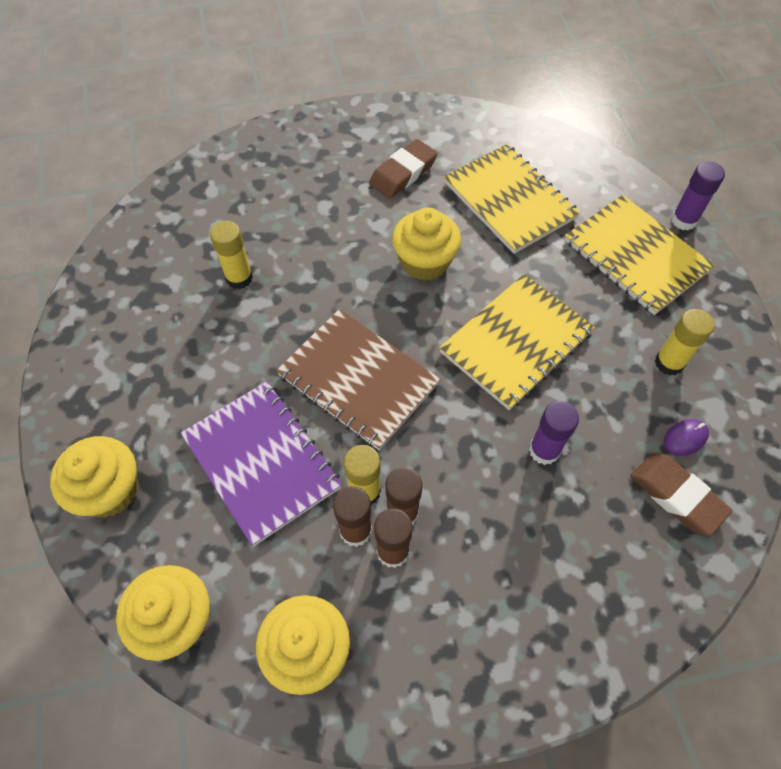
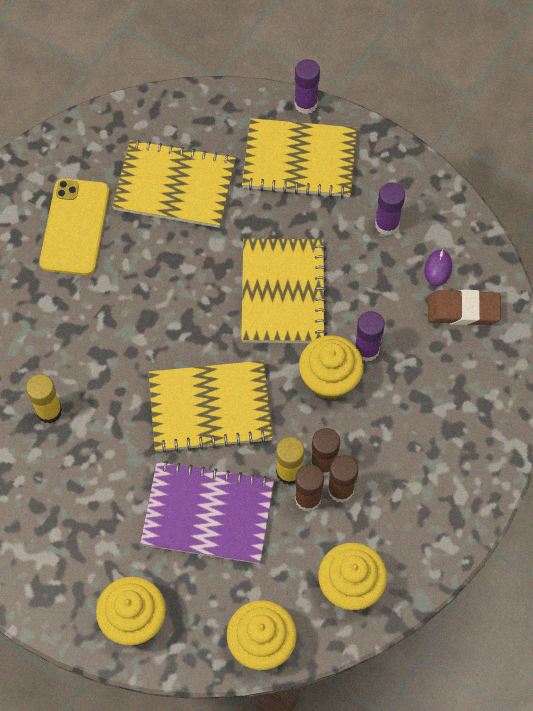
camera: 45 degrees left, 5 degrees up
(358, 379) = (210, 408): brown notebook -> yellow notebook
(403, 173) = (75, 227): brown eraser -> yellow phone
(425, 262) = (165, 286): yellow cupcake -> yellow cupcake (329, 379)
(669, 363) = (387, 224): yellow glue stick -> purple glue stick

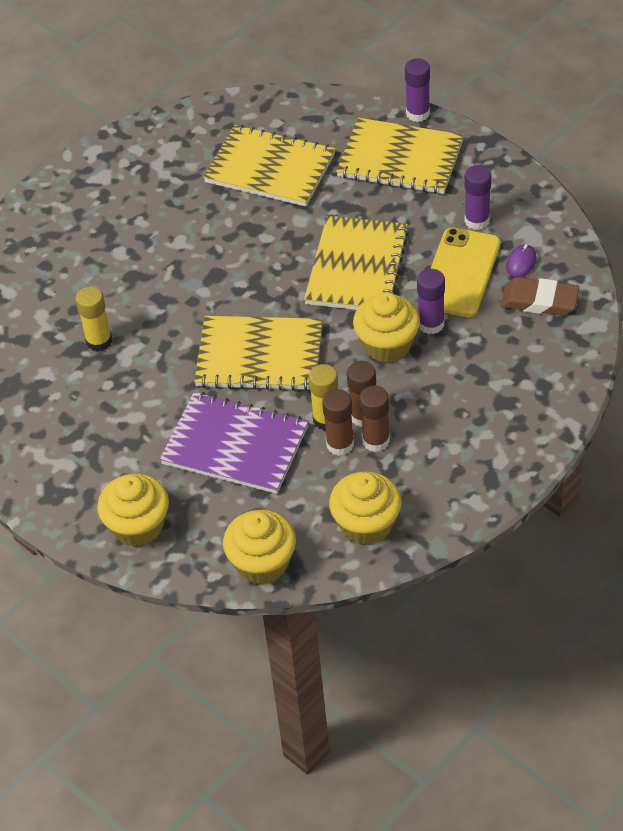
camera: 15 degrees right, 15 degrees down
(75, 227) = (163, 193): yellow phone -> yellow phone (460, 273)

